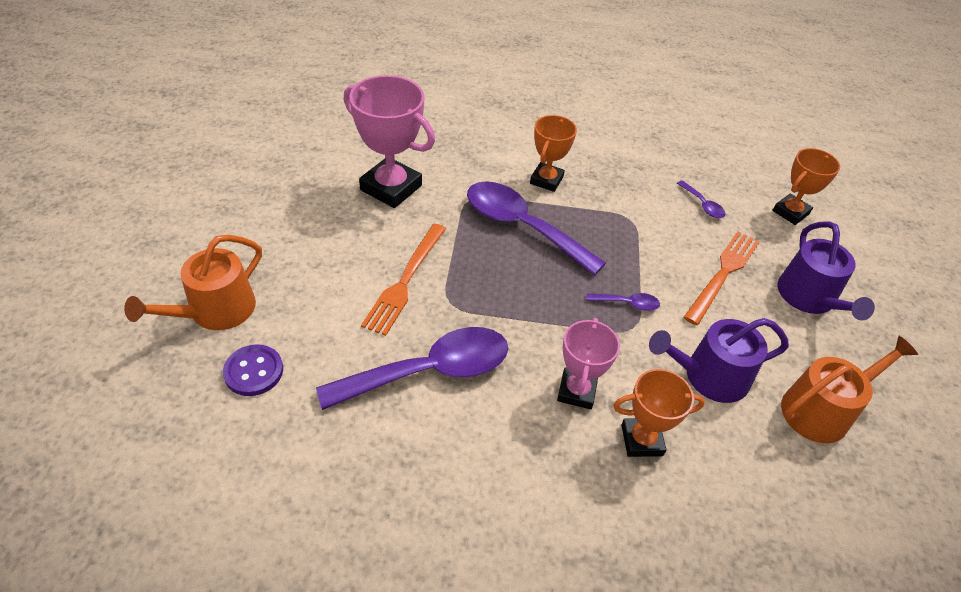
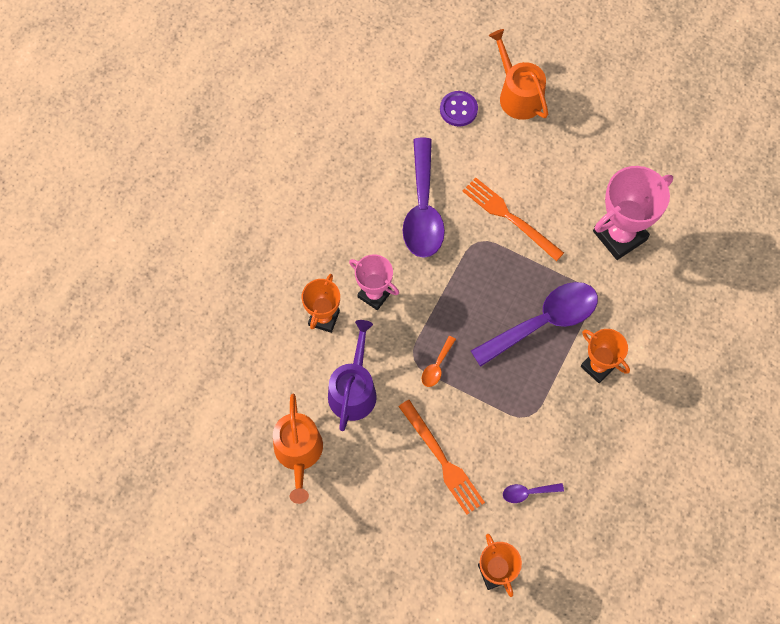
camera: 115 degrees right, 20 degrees up
(627, 303) = (437, 366): purple spoon -> orange spoon
(809, 298) = (394, 517): purple watering can -> none

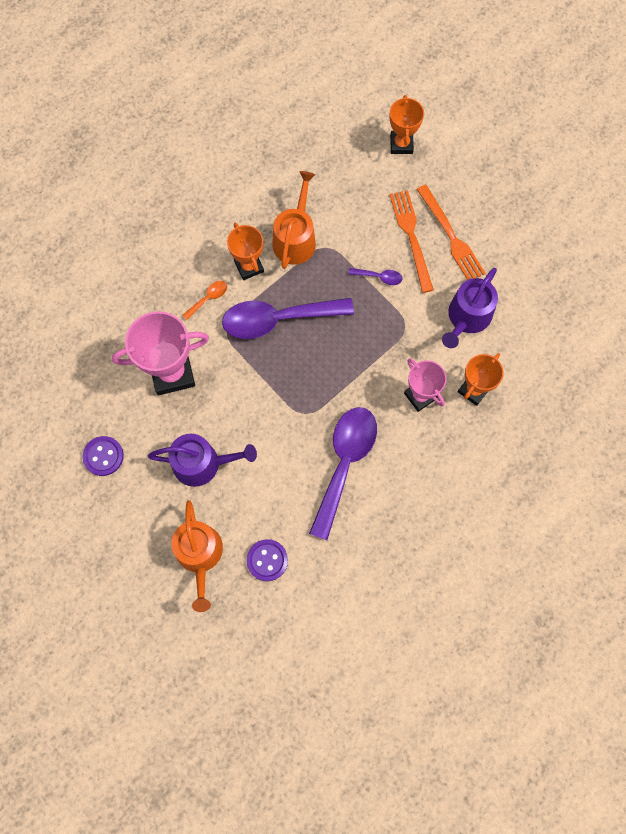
camera: 160 degrees left, 5 degrees up
(299, 453) = (530, 282): orange watering can -> orange watering can (295, 238)
(437, 366) = (387, 313): orange spoon -> orange spoon (208, 299)
(510, 217) = (265, 426): orange fork -> orange fork (451, 236)
(528, 492) = (351, 190): purple spoon -> purple spoon (379, 277)
(552, 167) = (202, 463): none -> purple watering can
(643, 143) = (103, 456): none -> purple button

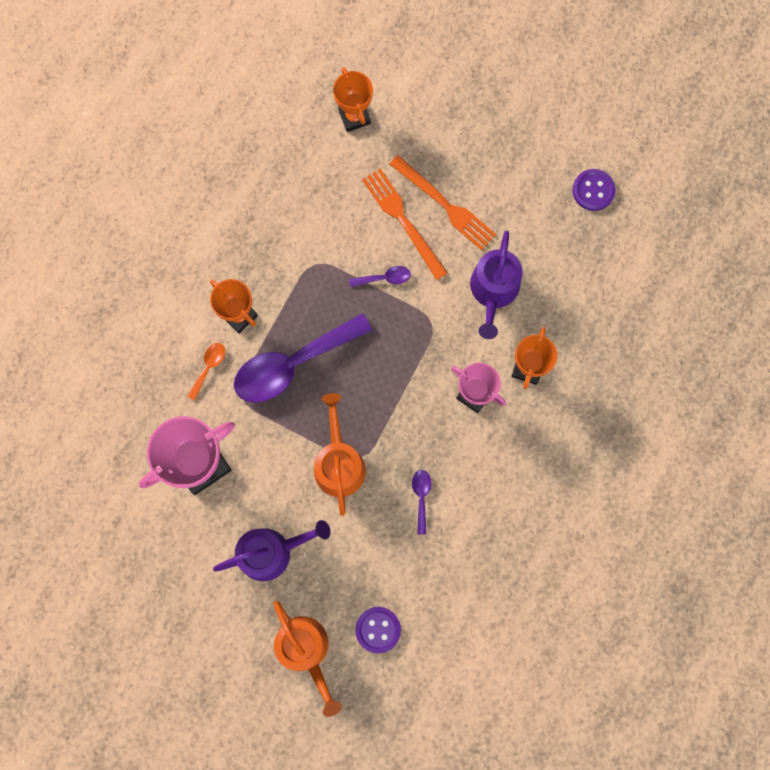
camera: 20 degrees left, 5 degrees up
(103, 456) = (162, 582): purple button -> purple button (593, 190)
(295, 238) = (278, 266): orange watering can -> orange watering can (339, 463)
(345, 464) = (421, 497): purple spoon -> purple spoon, size x0.42

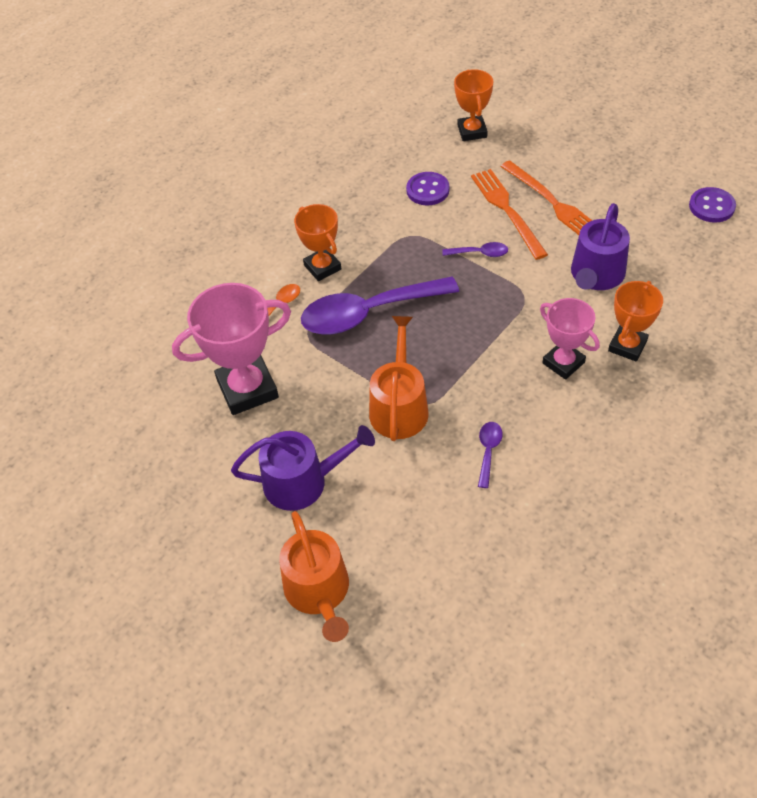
camera: 15 degrees right, 25 degrees down
(378, 629) = (412, 582): purple button -> purple button (427, 190)

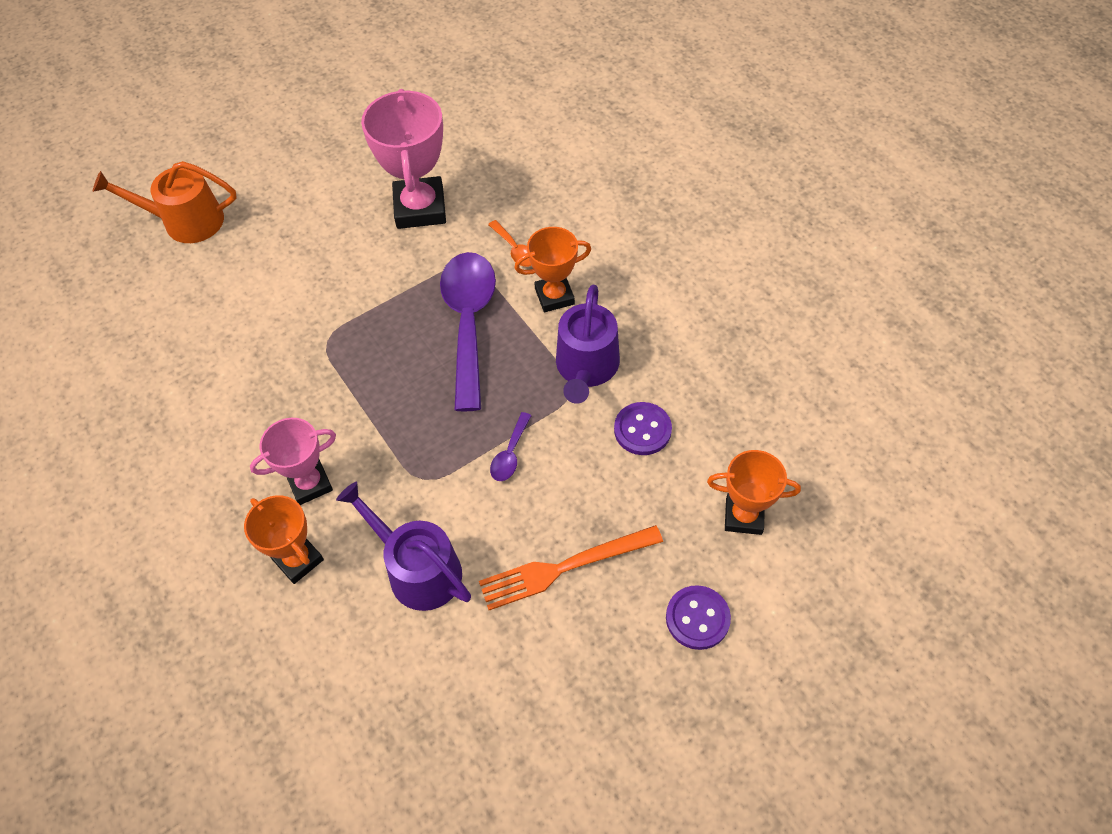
camera: 105 degrees right, 5 degrees up
(303, 481) = (295, 230): purple watering can -> purple watering can (586, 367)
(399, 406) = (335, 320): orange watering can -> none
(488, 451) = (243, 378): purple spoon -> none
(507, 210) = (571, 508): orange fork -> none
(711, 206) = (475, 780): purple button -> purple button (697, 618)

